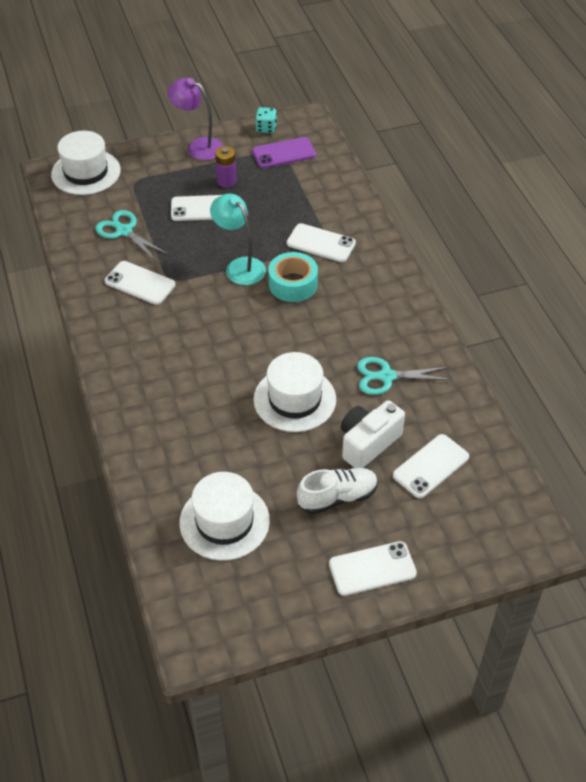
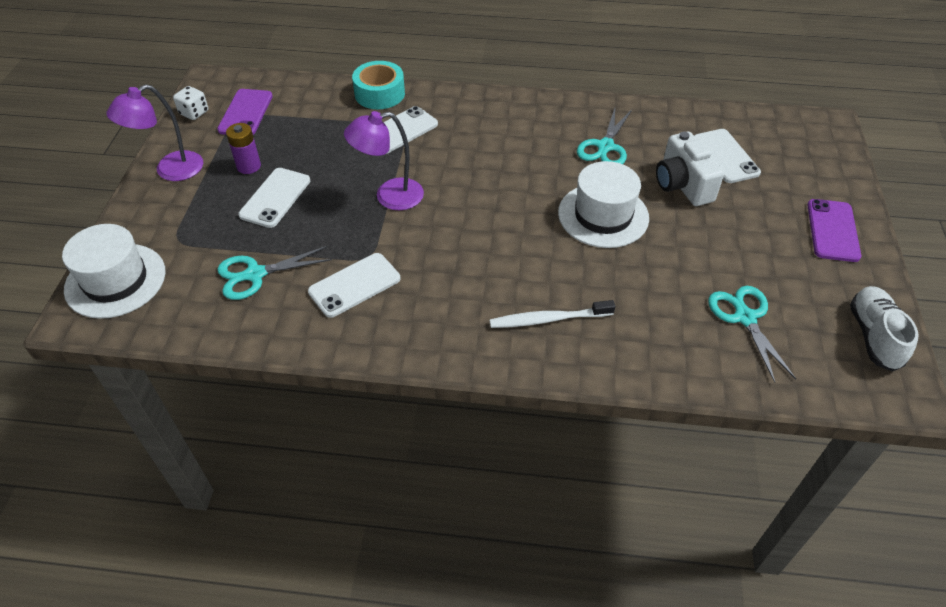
camera: 65 degrees left, 0 degrees up
(161, 399) = (549, 319): none -> white toothbrush
(224, 521) = (745, 318): white hat -> turquoise scissors
(240, 266) = (389, 196): turquoise lamp -> purple lamp
(266, 128) = (194, 113): turquoise dice -> white dice
(293, 284) = (444, 167): turquoise tape -> turquoise tape (379, 94)
(337, 497) = (741, 226): white shoe -> white shoe (874, 336)
(372, 568) = (832, 230): white phone -> purple phone

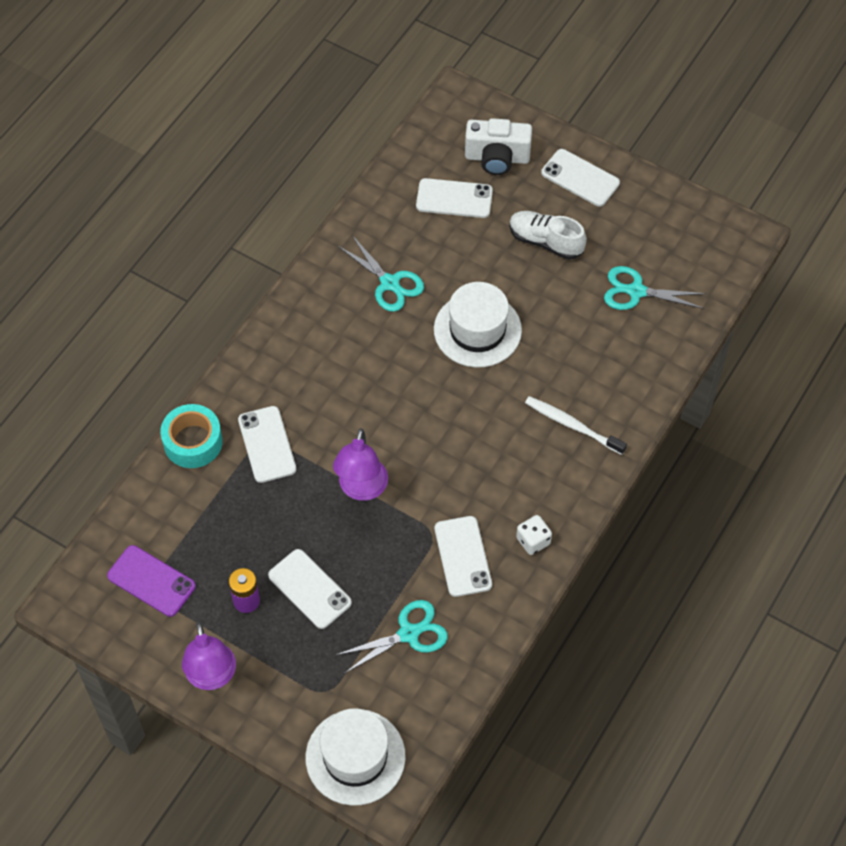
camera: 65 degrees left, 10 degrees up
(194, 113) = (120, 633): white dice -> white dice (533, 541)
(255, 274) = (408, 633): turquoise scissors -> turquoise scissors turned 120 degrees counterclockwise
(549, 319) = (573, 425): white toothbrush -> white toothbrush turned 105 degrees clockwise
(682, 185) = (472, 251): white camera -> white camera (497, 158)
(832, 230) = (580, 178): purple phone -> white phone
(874, 336) = (692, 221): white shoe -> white shoe (545, 242)

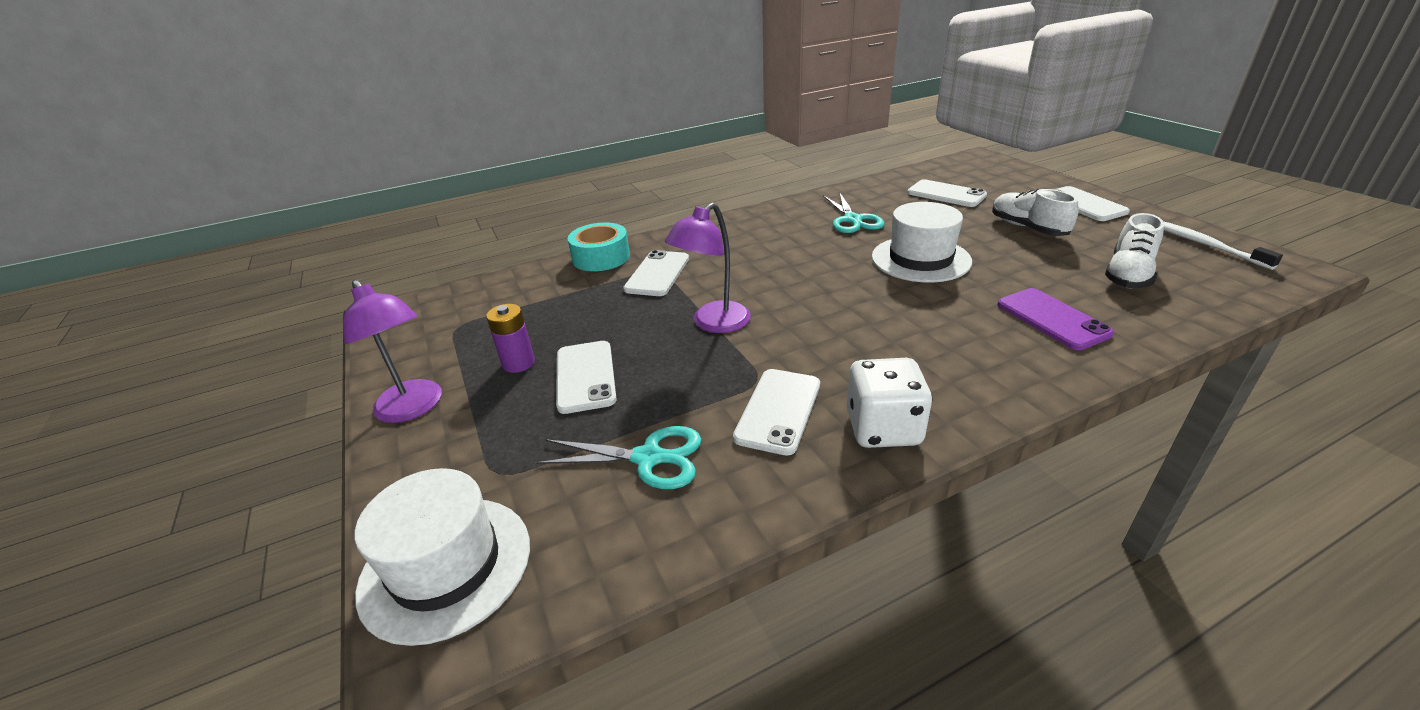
camera: 35 degrees right, 25 degrees down
(151, 581) = (463, 322): purple phone -> purple phone (1052, 319)
(212, 677) = (413, 408): purple lamp -> purple lamp turned 60 degrees counterclockwise
(497, 158) = (1000, 184): white camera -> none
(533, 541) = (883, 428): white dice -> white dice, size x1.64
(573, 425) = (998, 346): white toothbrush -> white toothbrush (1204, 244)
(636, 291) = (1128, 274): turquoise scissors -> white shoe

